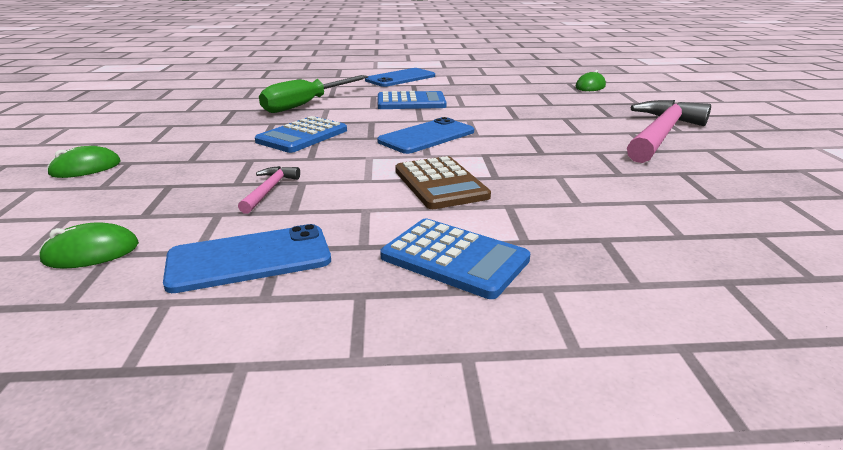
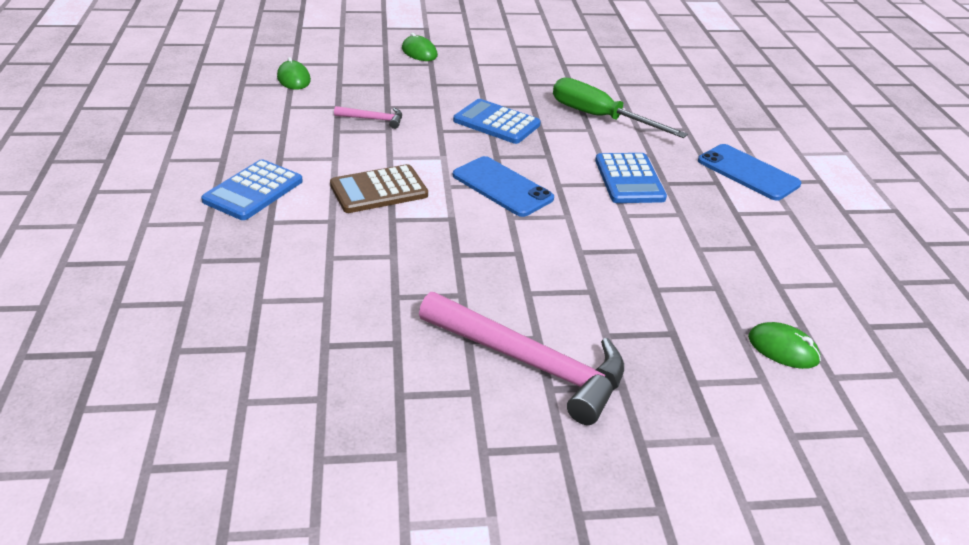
camera: 85 degrees right, 10 degrees up
(249, 259) = (273, 123): blue phone -> none

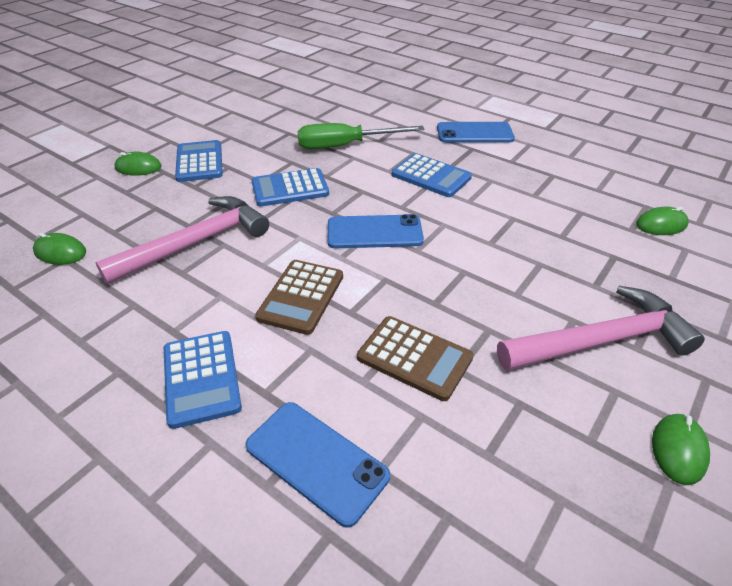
camera: 45 degrees left, 5 degrees up
(237, 270) = (316, 461): none -> blue phone
(373, 119) = (195, 243): pink hammer -> pink hammer, size x2.23
(381, 270) = (414, 358): none -> brown calculator
(446, 451) = (678, 450): none -> green mouse
(465, 70) = (199, 162): none -> blue calculator

